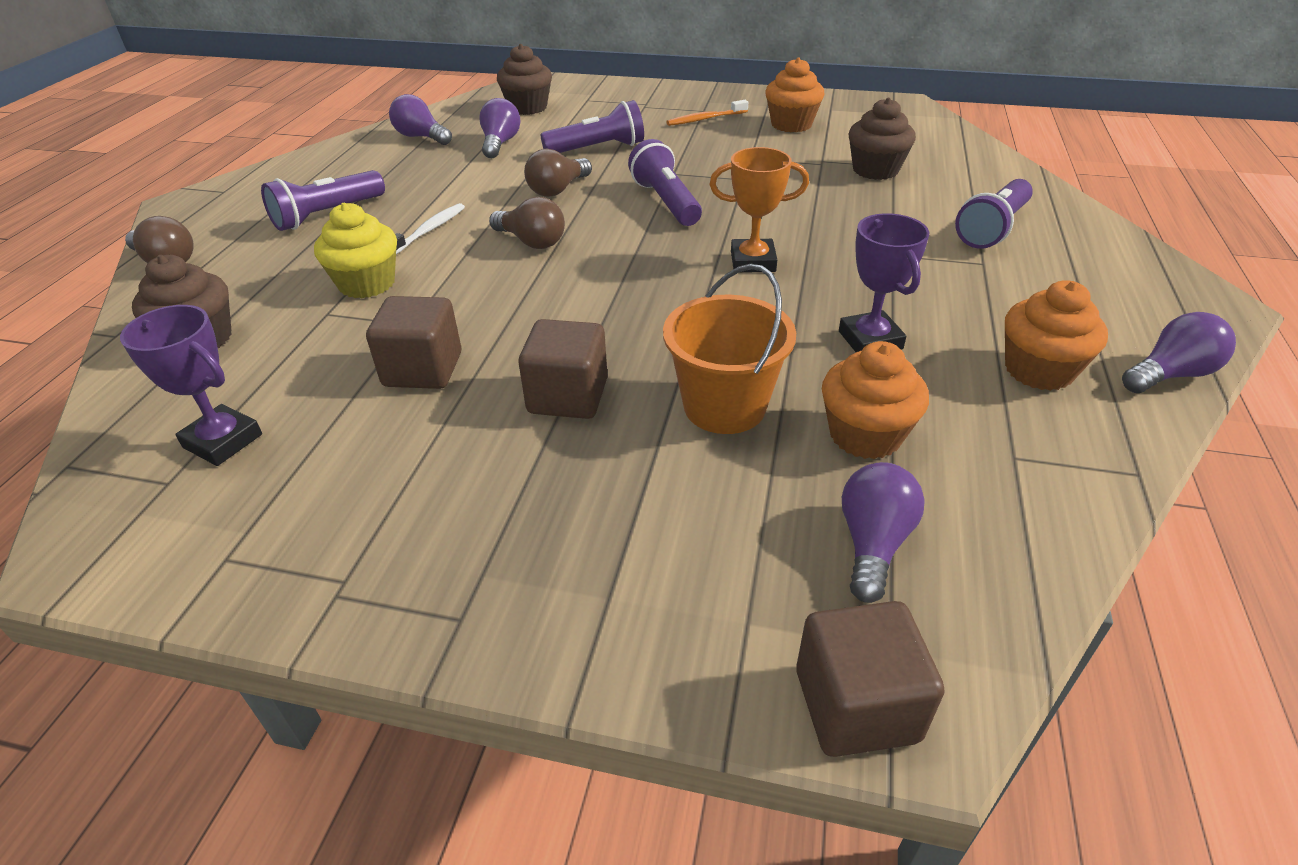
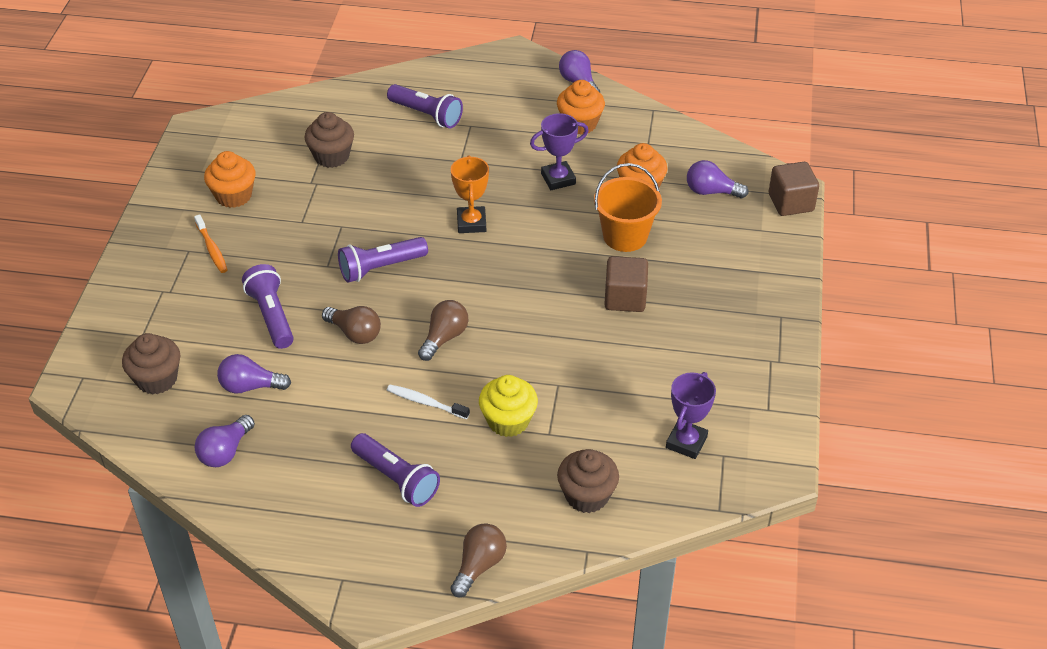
camera: 95 degrees left, 5 degrees up
(423, 369) = (607, 366): brown cube -> none

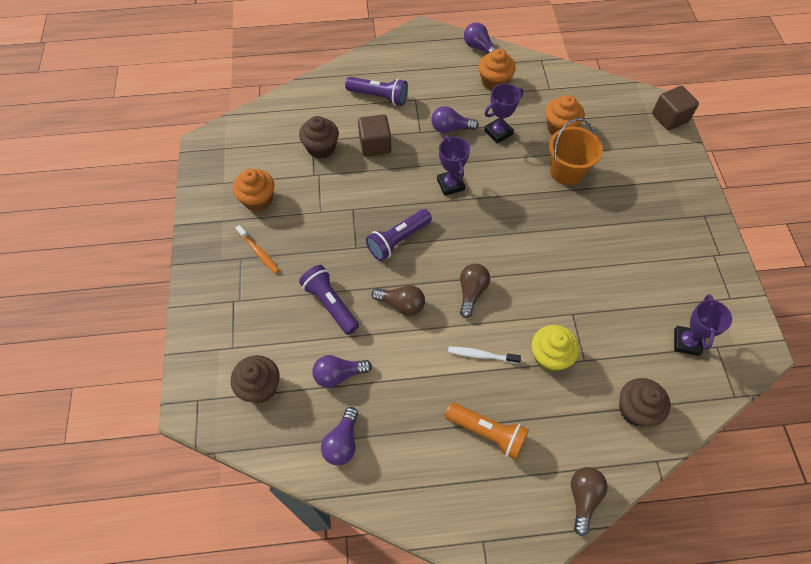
camera: 15 degrees left, 15 degrees up
(396, 479) = (487, 432): purple flashlight -> orange flashlight
(471, 223) = (450, 184): orange trophy -> purple trophy
(625, 298) = (589, 225): brown cube -> brown cube (375, 145)
(711, 191) = (611, 120): purple light bulb -> purple light bulb (450, 128)

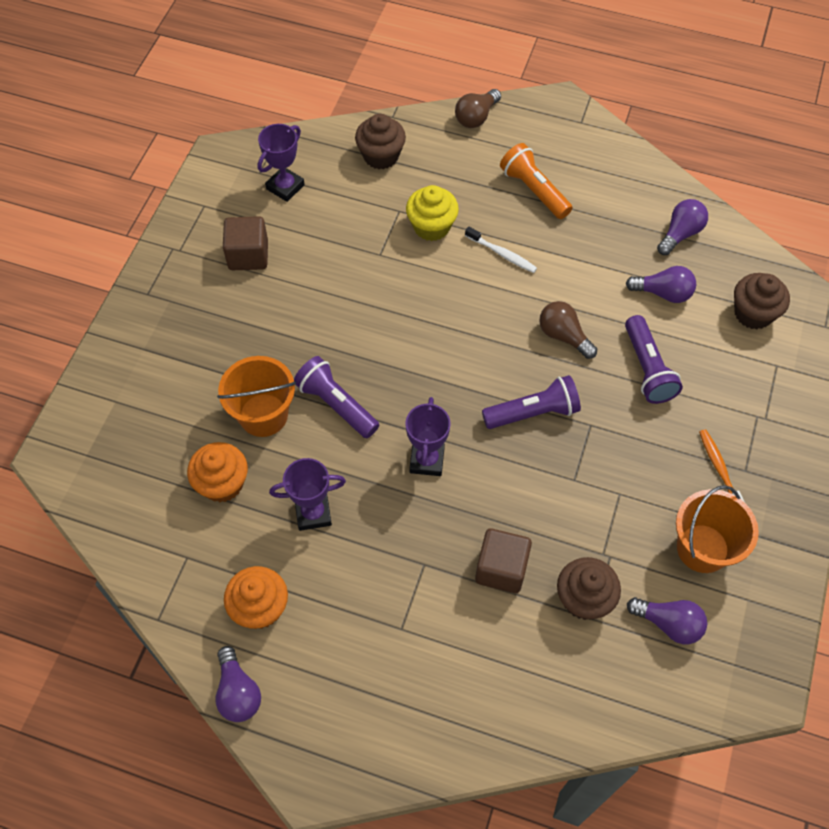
camera: 155 degrees left, 0 degrees up
(258, 200) = (702, 548): orange cupcake -> orange bucket
(379, 97) = (455, 659): purple flashlight -> purple flashlight (336, 404)
(450, 128) = (376, 550): purple light bulb -> purple light bulb (668, 623)
(471, 292) = (476, 318): brown light bulb -> none
(669, 118) = (64, 433): brown cube -> brown cube (248, 255)

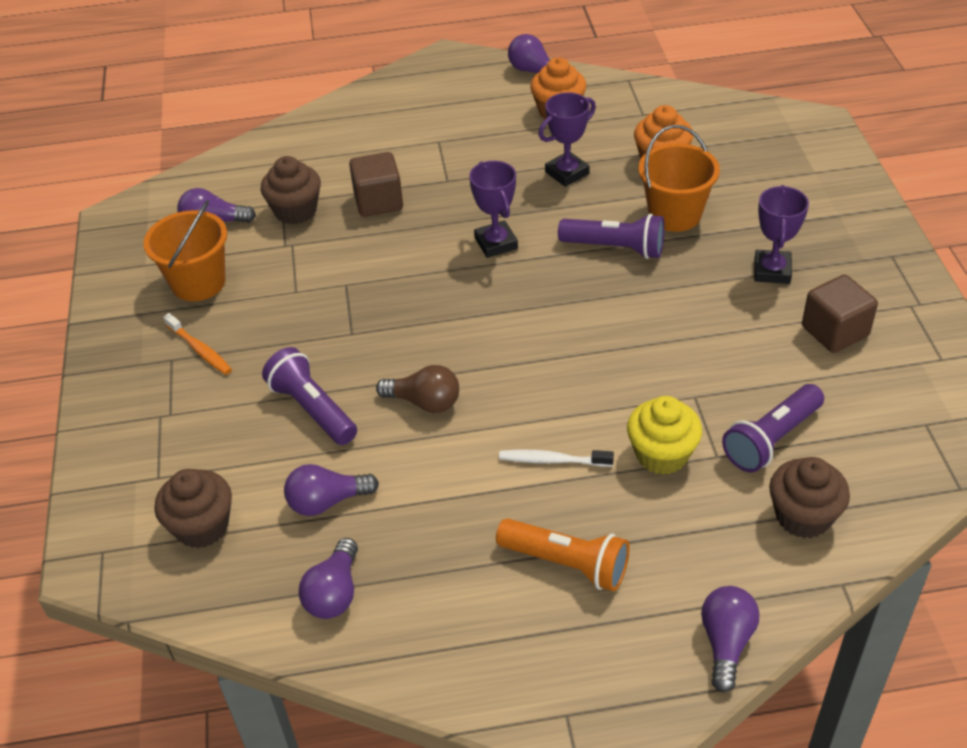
camera: 155 degrees right, 15 degrees down
(285, 187) = (877, 421): purple trophy -> purple trophy (772, 271)
(476, 117) = (726, 643): brown light bulb -> purple light bulb
(533, 412) = (416, 319): purple flashlight -> purple flashlight (771, 440)

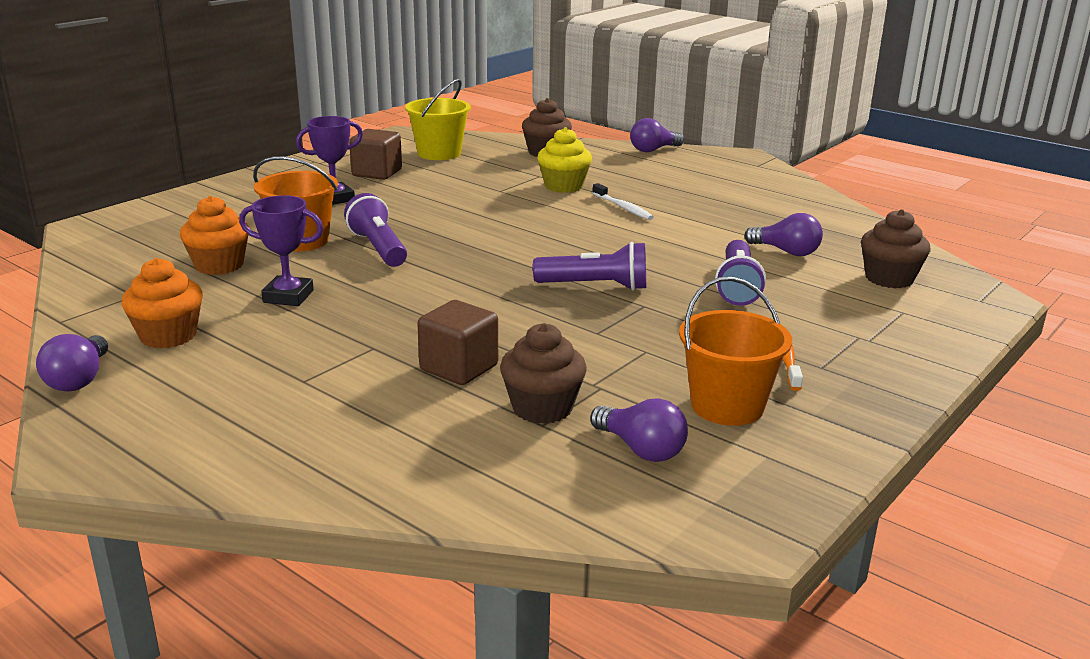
camera: 135 degrees left, 20 degrees down
(334, 593) = (827, 227): purple light bulb -> none
(424, 402) = (654, 255): brown light bulb -> none
(496, 243) = (439, 291): purple trophy -> none
(567, 563) = (682, 186): orange flashlight -> none
(771, 440) = (502, 168): purple flashlight -> purple flashlight (595, 286)
(875, 414) = (439, 153): none -> yellow bucket

